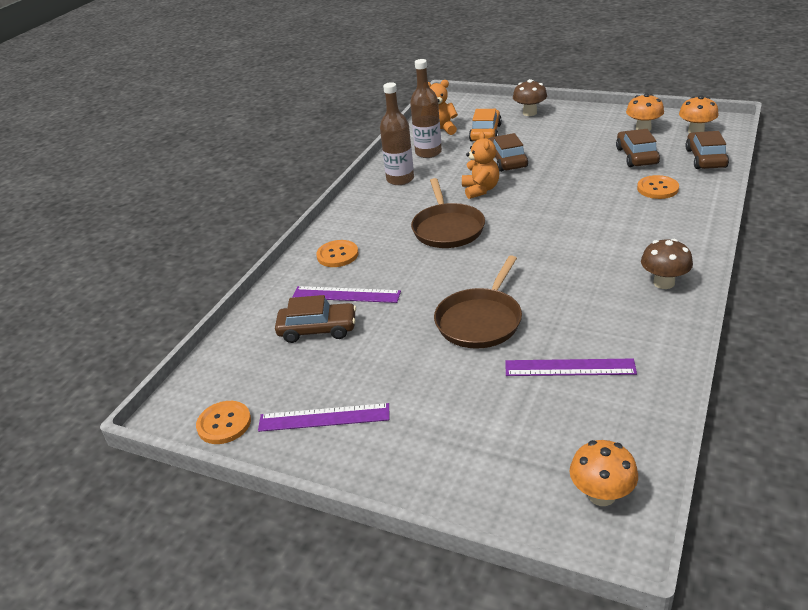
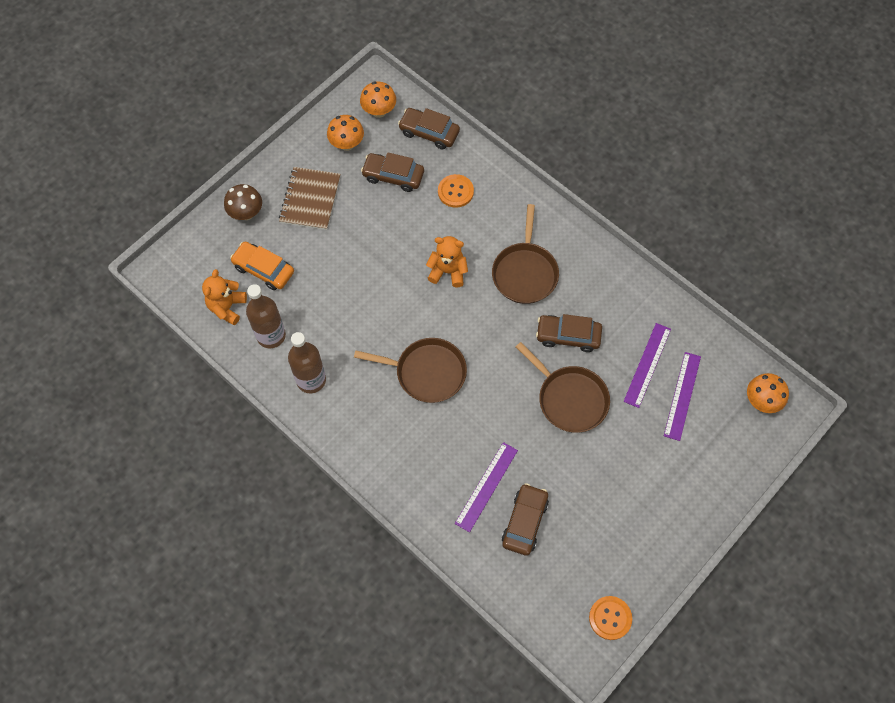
camera: 75 degrees left, 30 degrees up
(324, 417) = (632, 543): purple ruler -> purple ruler (682, 395)
(337, 255) = (420, 476): orange button -> none
(480, 190) = (375, 320): orange teddy bear -> orange teddy bear (448, 271)
(507, 160) = (334, 276): brown car -> brown car (568, 336)
(570, 131) = (310, 199): none -> brown notebook
(608, 251) = (525, 272): none -> brown pan
(664, 283) = (583, 259): brown mushroom -> none

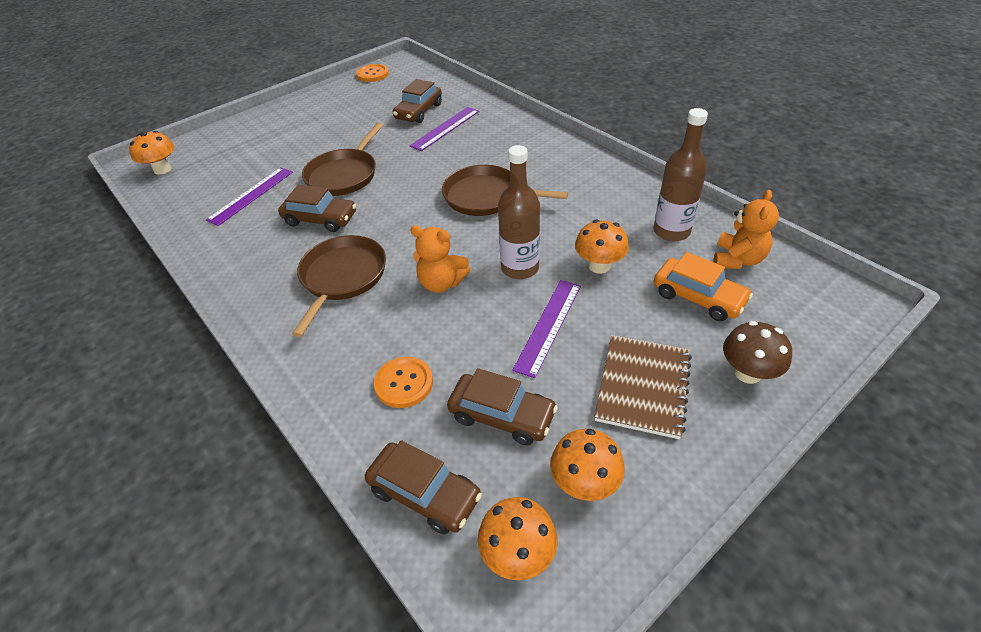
camera: 170 degrees left, 20 degrees down
(311, 380) = (616, 195): brown bottle -> brown bottle (520, 268)
(331, 295) = (599, 266): none -> orange mushroom
(570, 399) = (344, 175): brown pan -> brown pan turned 120 degrees counterclockwise
(682, 395) = (233, 174): purple ruler -> purple ruler (548, 326)

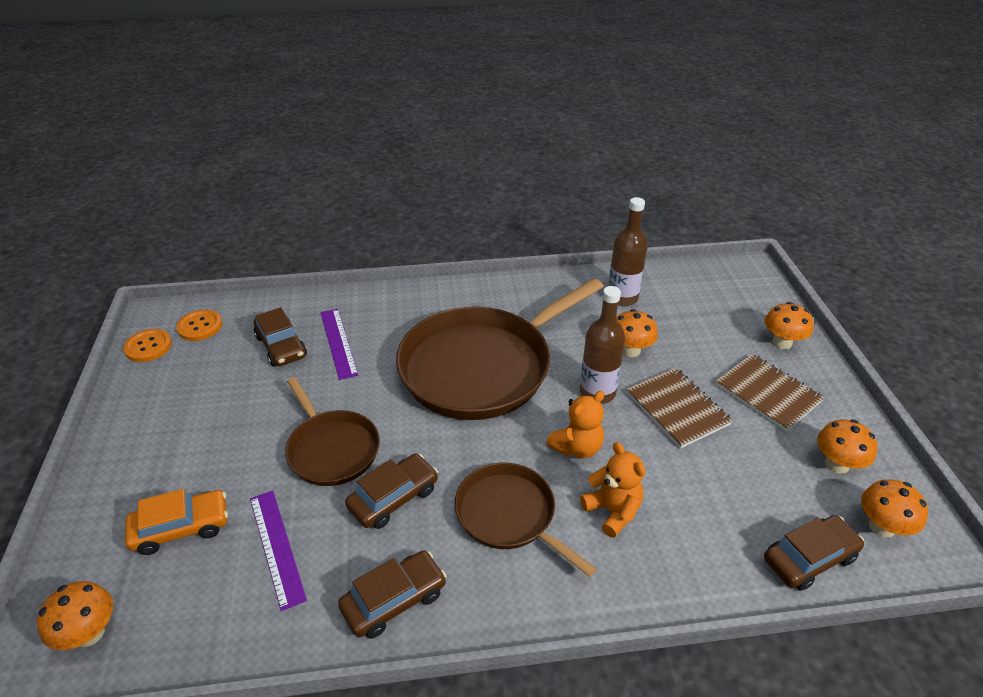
camera: 60 degrees left, 5 degrees down
(404, 383) = (685, 524): orange button -> orange button (200, 326)
(486, 197) = (481, 367): brown pan -> brown pan, size x1.84
(502, 415) = (754, 478): brown car -> brown car (394, 600)
(548, 326) = (677, 409): purple ruler -> brown notebook
(698, 297) = (700, 324): orange car -> orange car (181, 528)
(737, 259) = (676, 287): orange teddy bear -> orange teddy bear (612, 511)
(747, 373) = (782, 343): brown mushroom -> orange mushroom

